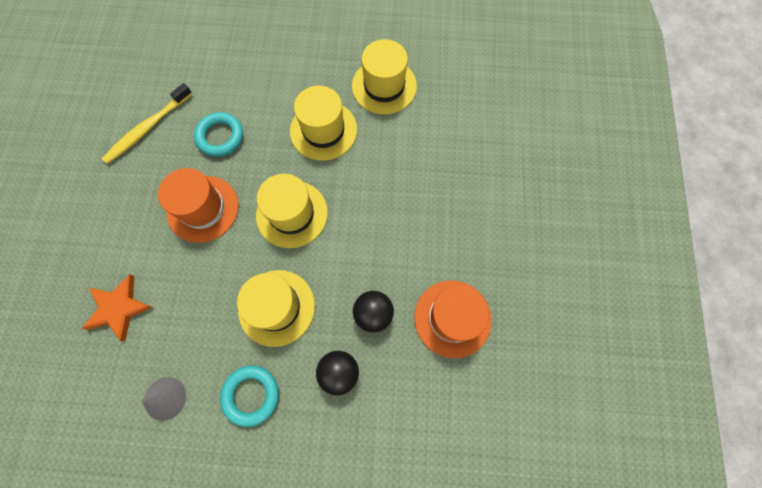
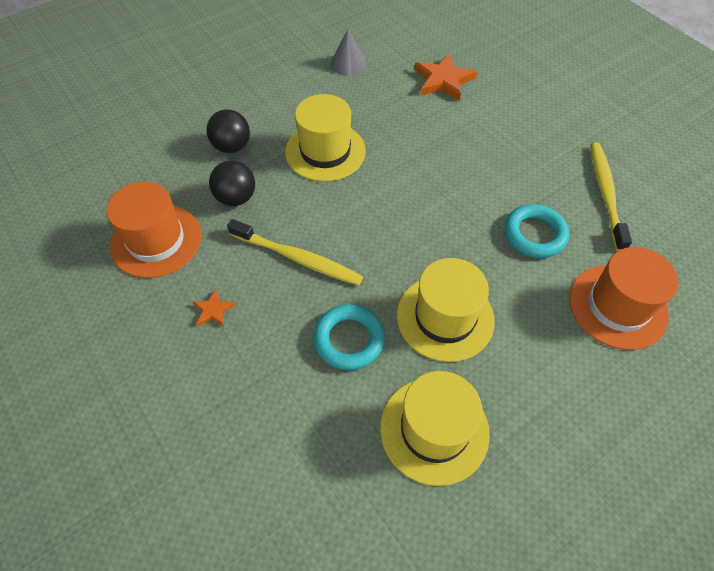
camera: 140 degrees right, 15 degrees down
(203, 208) = (469, 171): orange hat -> orange hat (617, 306)
(251, 395) = (289, 98): turquoise ring -> turquoise ring (349, 339)
(292, 214) = (388, 220): yellow hat -> none
(371, 230) = (298, 258): none -> yellow toothbrush
(448, 232) = (213, 310): none -> orange star

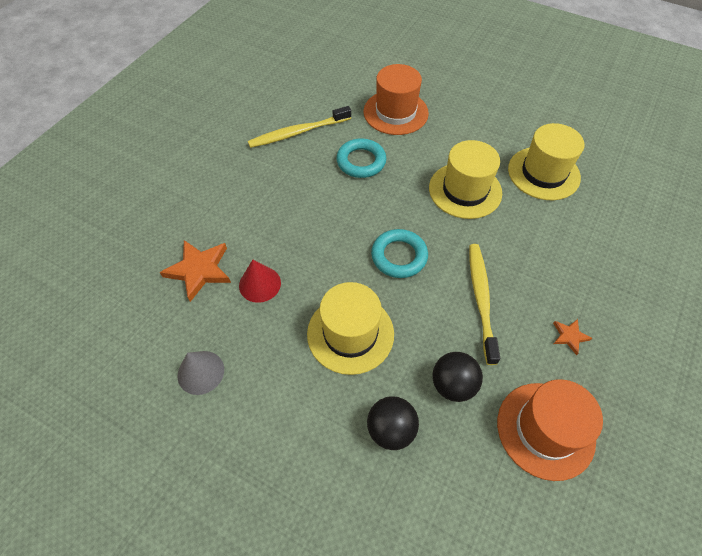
camera: 115 degrees left, 0 degrees up
(349, 339) = (522, 236): turquoise ring -> turquoise ring (399, 256)
(408, 111) = (260, 284): none -> red cone

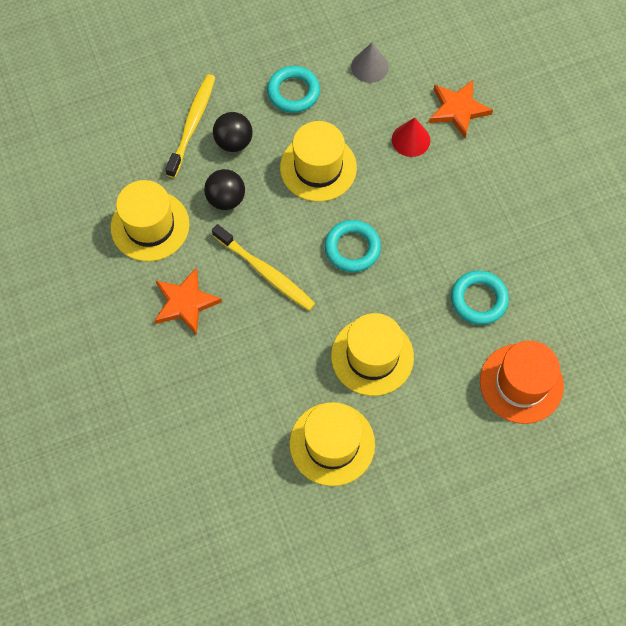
camera: 130 degrees right, 10 degrees up
(286, 420) = (293, 92): none -> turquoise ring
(298, 132) = (562, 275): yellow toothbrush -> yellow toothbrush (192, 124)
(545, 430) = (150, 226): orange hat -> yellow hat
(569, 336) = (185, 303): orange star -> orange star, size x1.94

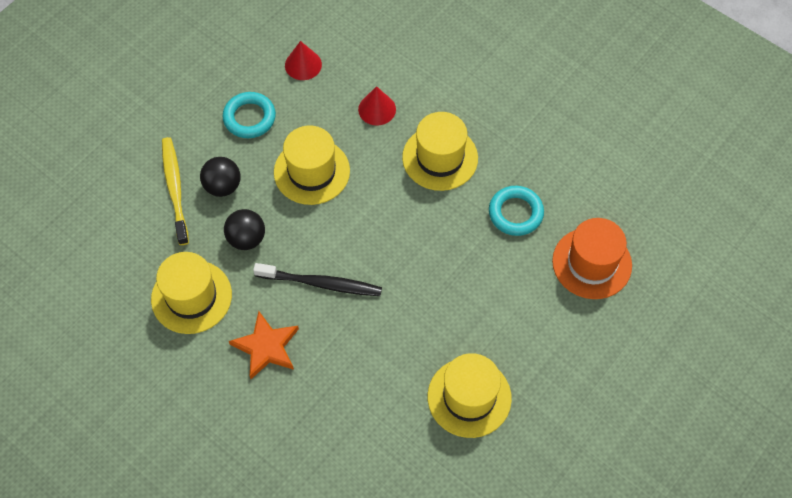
camera: 30 degrees left, 5 degrees down
(265, 272) = (321, 283): yellow toothbrush -> black toothbrush
(352, 248) = (384, 225): turquoise ring -> none
(369, 66) = (303, 65): grey cone -> red cone
(372, 356) = (457, 306): yellow hat -> yellow hat (440, 158)
(458, 109) = (401, 65): orange star -> none

